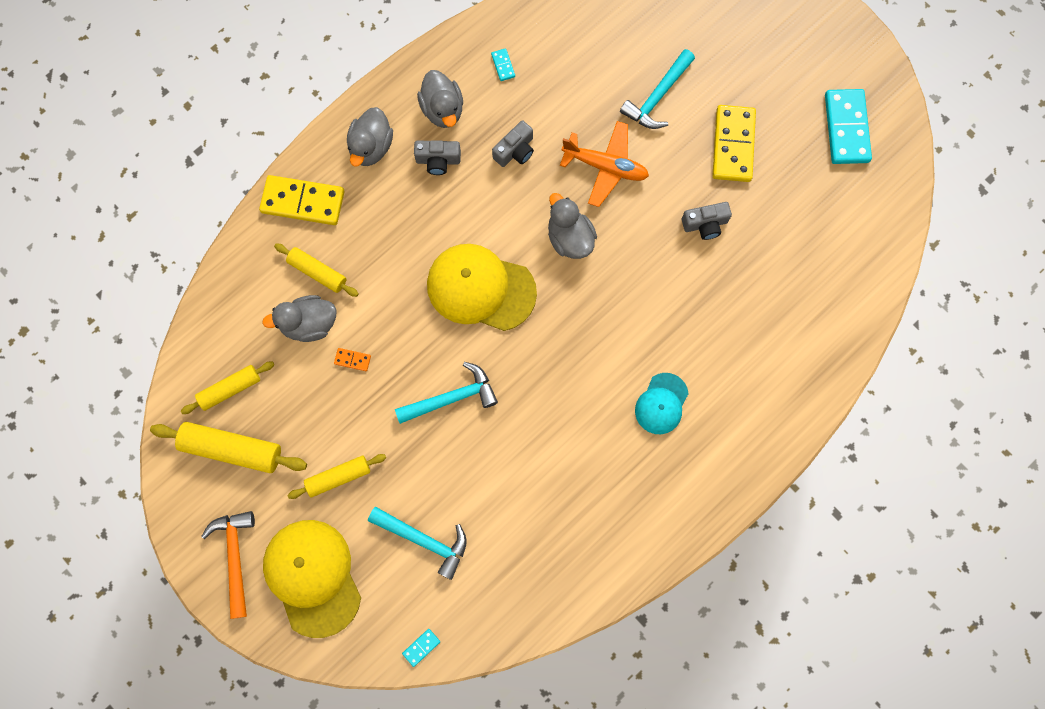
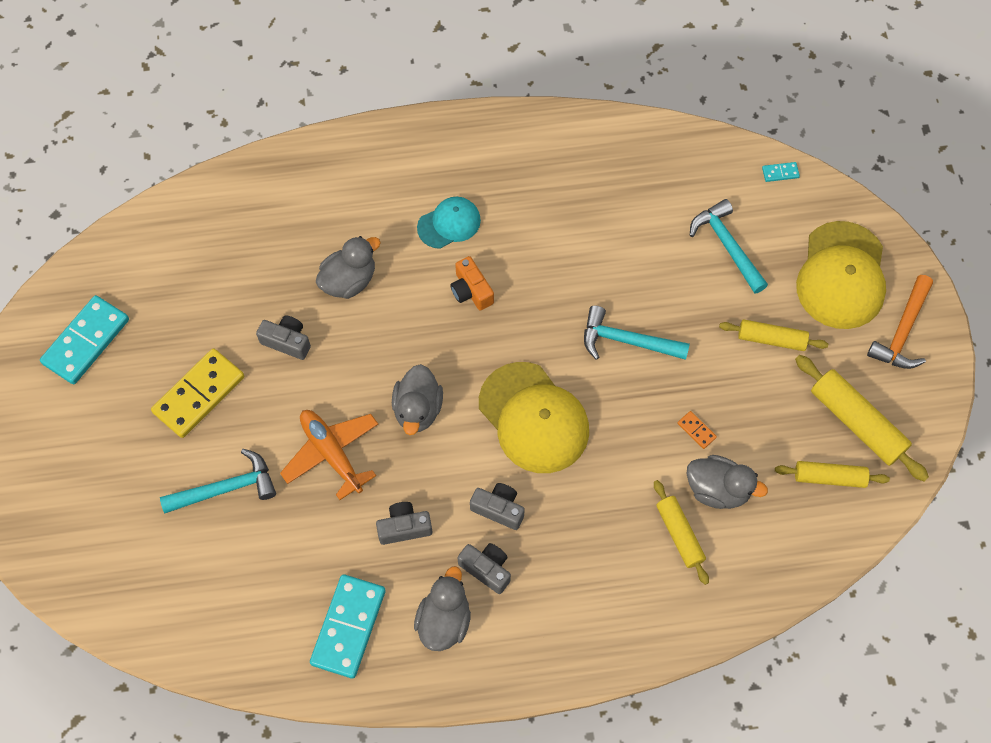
camera: 145 degrees left, 10 degrees down
(303, 201) = (650, 617): yellow domino -> none
(371, 147) = (544, 629): grey duck -> grey duck (349, 281)
(459, 206) = (498, 509): none -> grey camera
(503, 65) = (348, 627): turquoise domino -> turquoise domino, size x2.38
(601, 358) = (471, 291): none -> orange camera

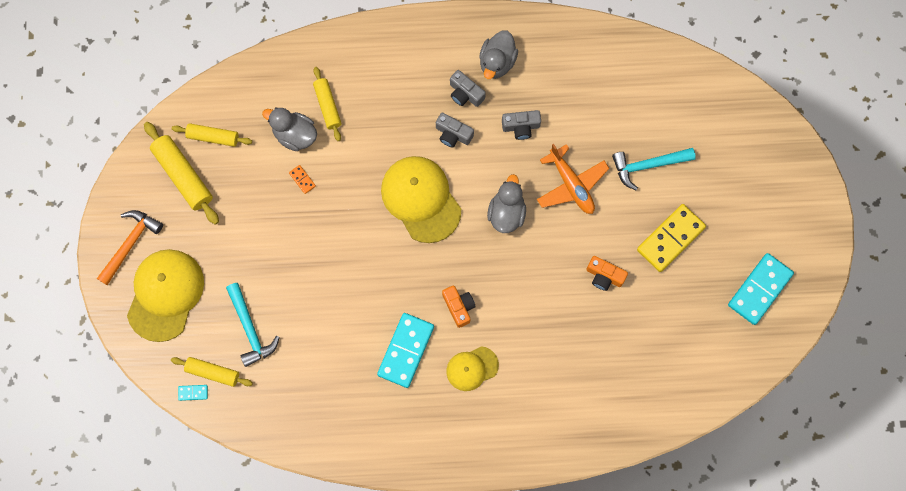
camera: 175 degrees left, 10 degrees up
(287, 341) = (604, 276): grey camera -> orange camera
(348, 627) = (562, 63): turquoise domino -> turquoise domino (406, 350)
(349, 281) = (555, 324): grey duck -> none
(449, 224) = (472, 368): turquoise cap -> yellow cap
(626, 341) = (343, 254): turquoise hammer -> none
(771, 339) = (232, 246): yellow rolling pin -> yellow rolling pin (213, 372)

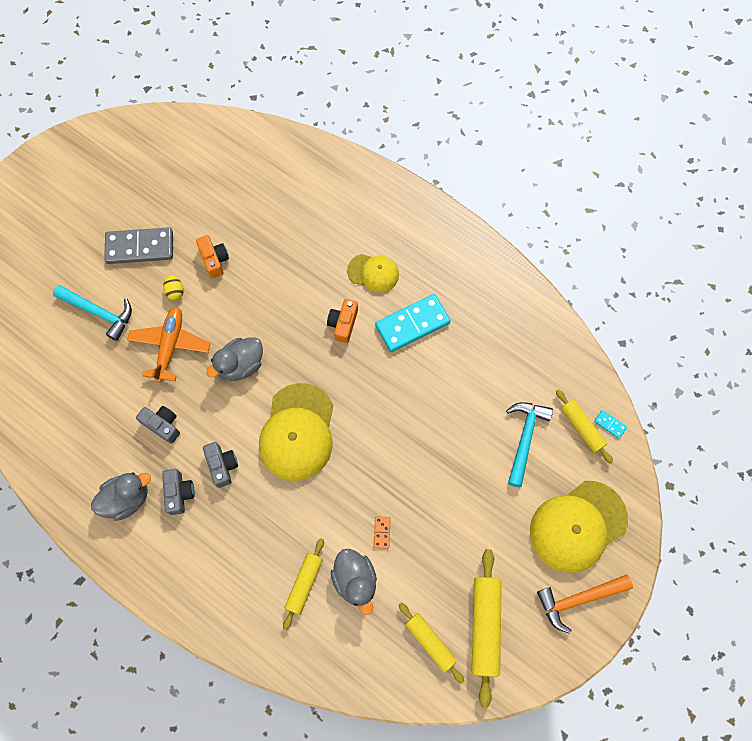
camera: 140 degrees left, 5 degrees down
(608, 227) = (175, 291): none -> yellow egg
(670, 238) = (140, 247): yellow domino -> grey domino
(760, 289) = (117, 165): turquoise domino -> none

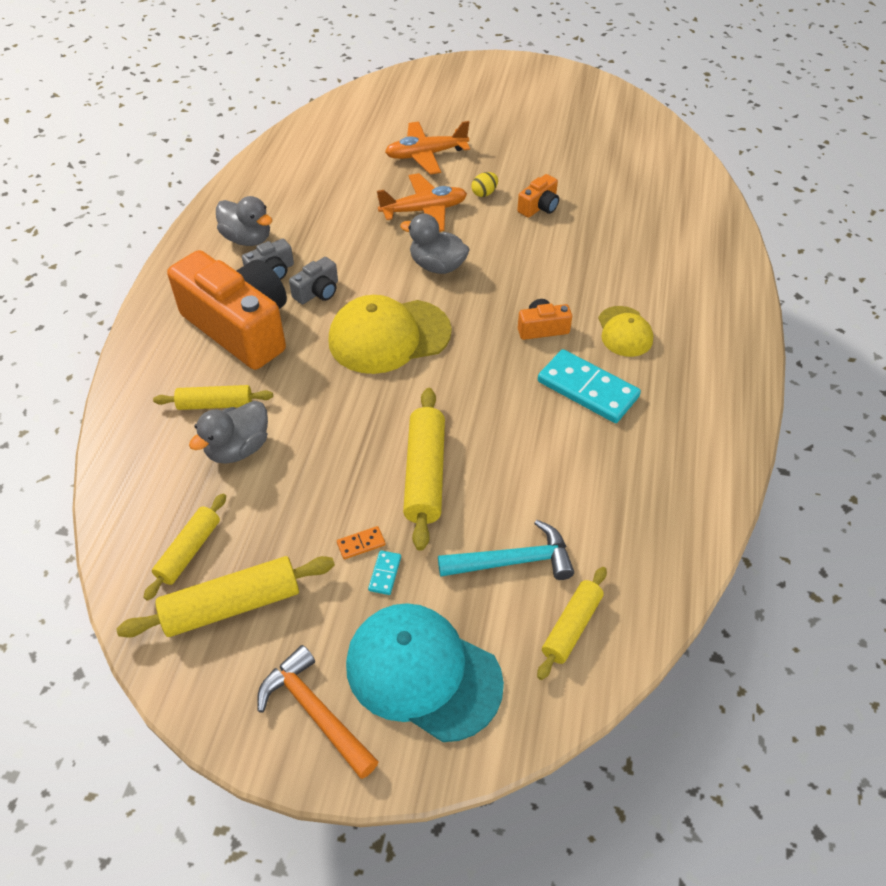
camera: 65 degrees right, 20 degrees down
(99, 313) = (426, 155): turquoise hammer -> orange plane
(140, 247) = (512, 155): grey domino -> none
(162, 425) = (337, 235): grey camera -> none
(231, 539) = (240, 327): none -> orange camera
(382, 532) = (308, 453): orange domino -> orange domino (361, 544)
(435, 462) = (424, 474): none -> yellow rolling pin
(577, 526) = (422, 673): yellow cap -> turquoise cap
(610, 424) = (600, 663): turquoise domino -> turquoise domino (385, 573)

